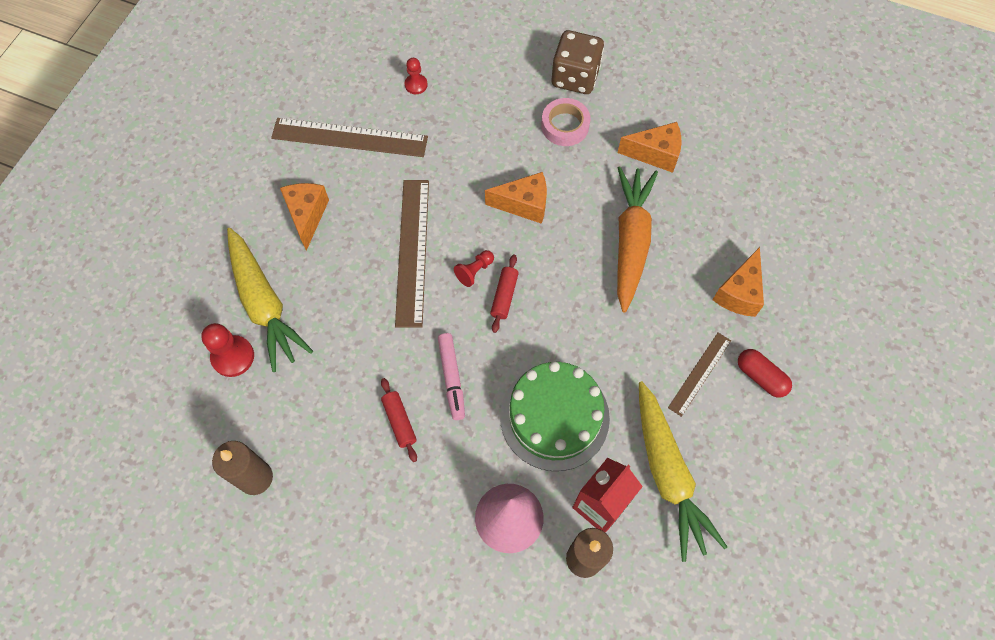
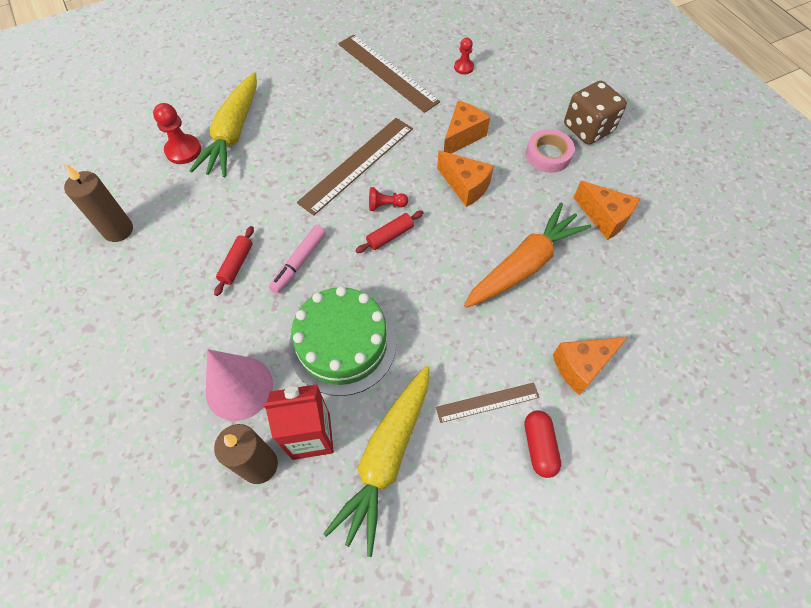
camera: 40 degrees right, 5 degrees down
(307, 216) = (312, 100): orange cheese -> orange cheese (462, 136)

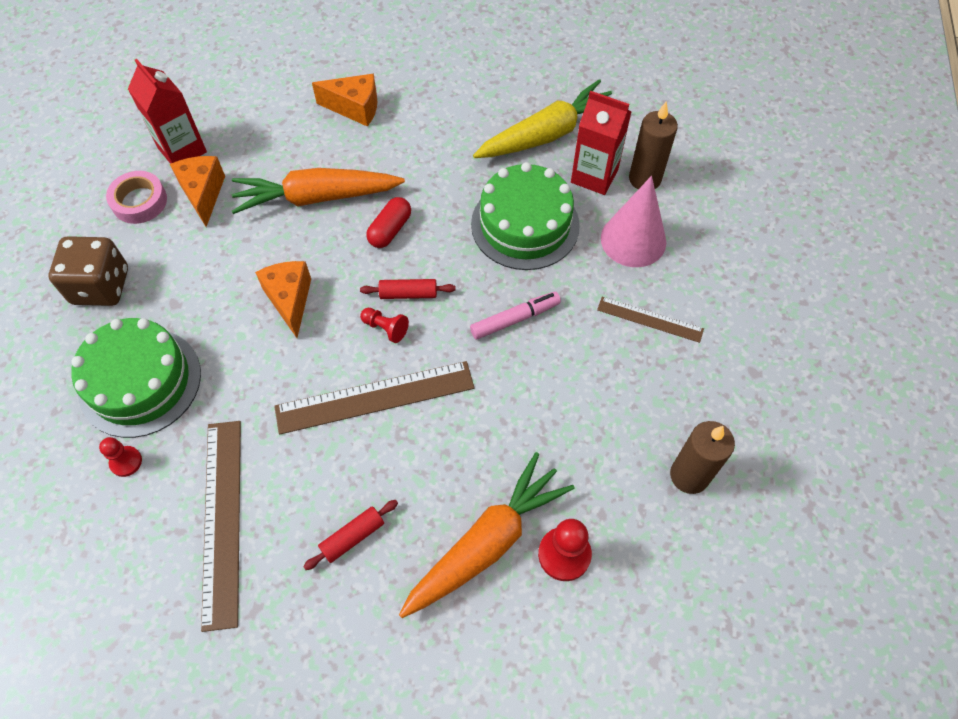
camera: 145 degrees left, 0 degrees up
(233, 133) = (486, 543): yellow carrot -> orange carrot
(236, 264) = (577, 354): red rolling pin -> red rolling pin (353, 537)
(462, 136) = (232, 361): orange cheese -> none
(487, 402) = (445, 125): brown ruler -> brown ruler (650, 319)
(501, 100) = (140, 382): none -> green cake
(539, 446) = (435, 84): red capsule -> red capsule (390, 230)
(548, 155) = (175, 283): pink tape -> pink tape (139, 201)
(662, 239) = (182, 150): none -> red carton

